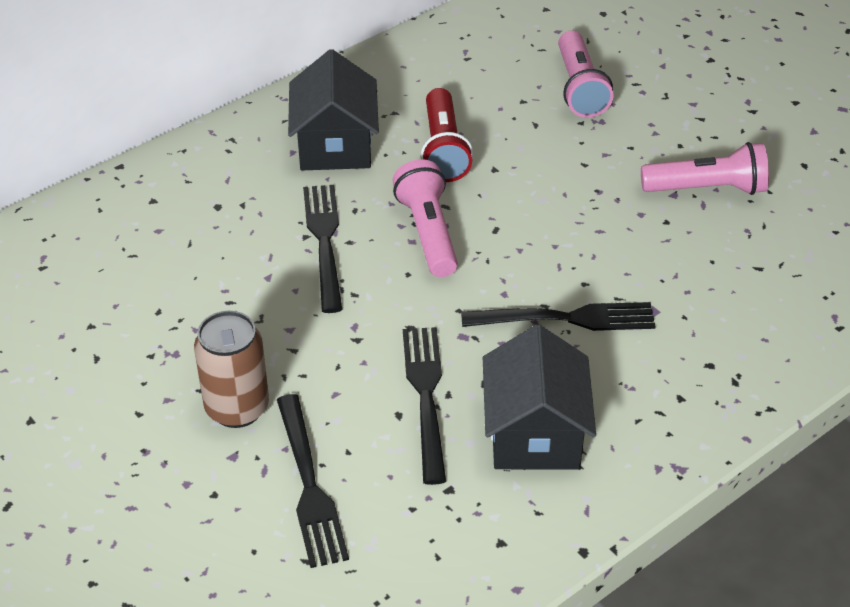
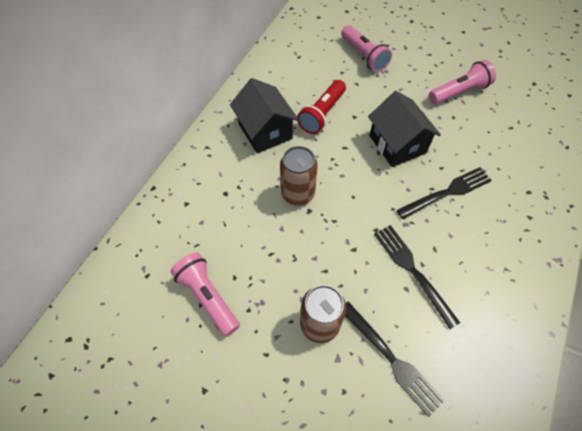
camera: 25 degrees left, 15 degrees up
(324, 242) = (297, 194): black fork -> brown can
(428, 232) = (347, 167): pink flashlight -> pink flashlight (207, 297)
(443, 150) = (322, 114): red flashlight -> red flashlight turned 60 degrees clockwise
(534, 434) = (480, 270): black house -> black house (397, 144)

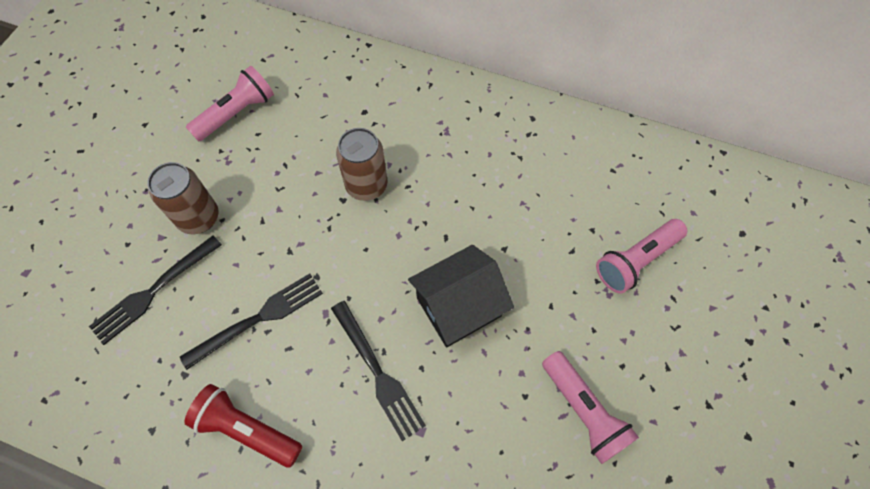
camera: 85 degrees right, 5 degrees up
(265, 131) = (462, 141): black house -> none
(322, 114) = (502, 207): red flashlight -> red flashlight (247, 429)

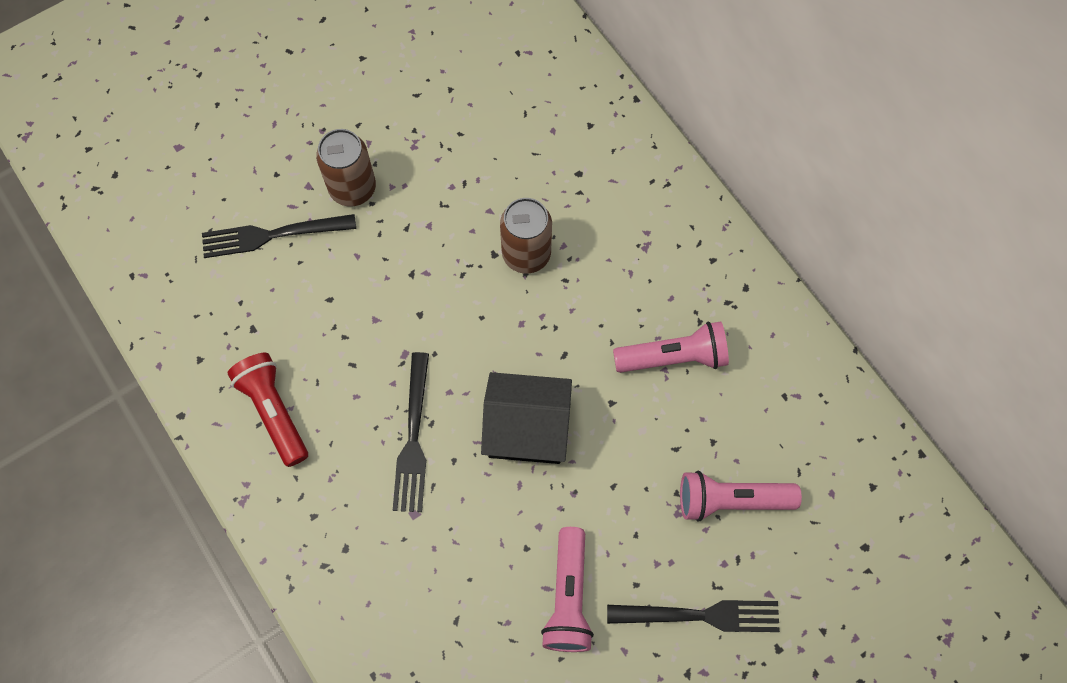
camera: 35 degrees right, 5 degrees up
(236, 113) = (454, 98): pink flashlight -> pink flashlight (674, 357)
(258, 319) = (344, 320): black fork -> black fork (700, 615)

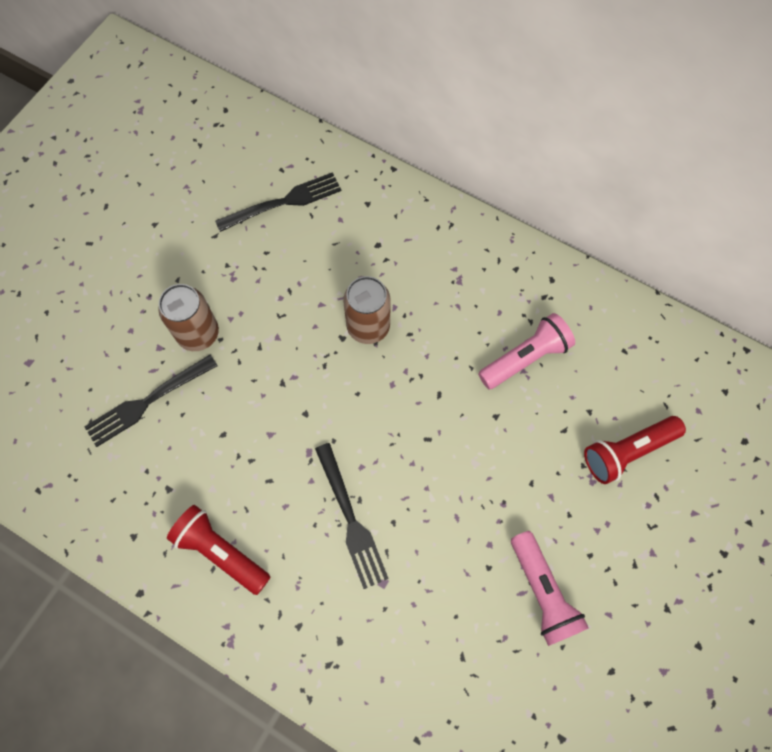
camera: 25 degrees left, 0 degrees up
(527, 429) = (439, 468): black house -> none
(700, 615) = (652, 556): black fork -> black fork (283, 202)
(731, 500) = (627, 452): pink flashlight -> red flashlight

